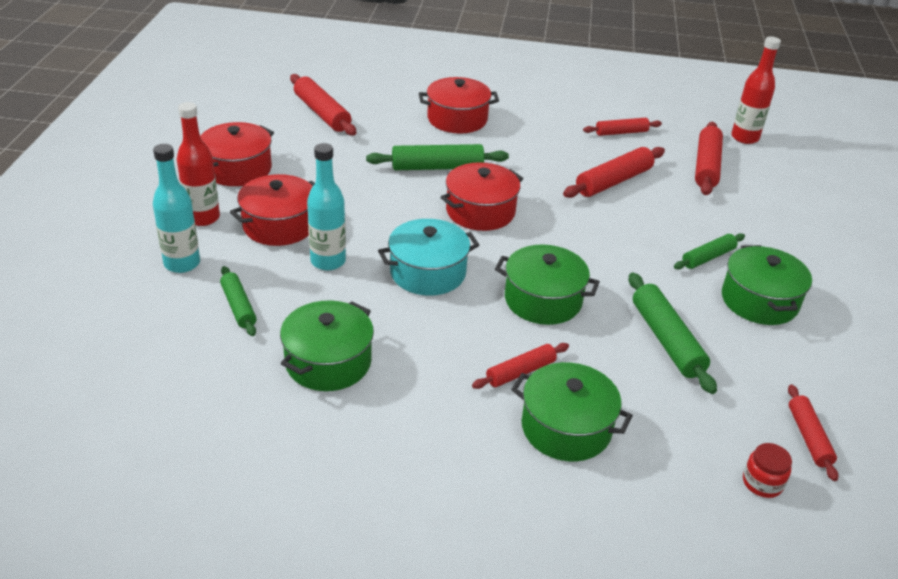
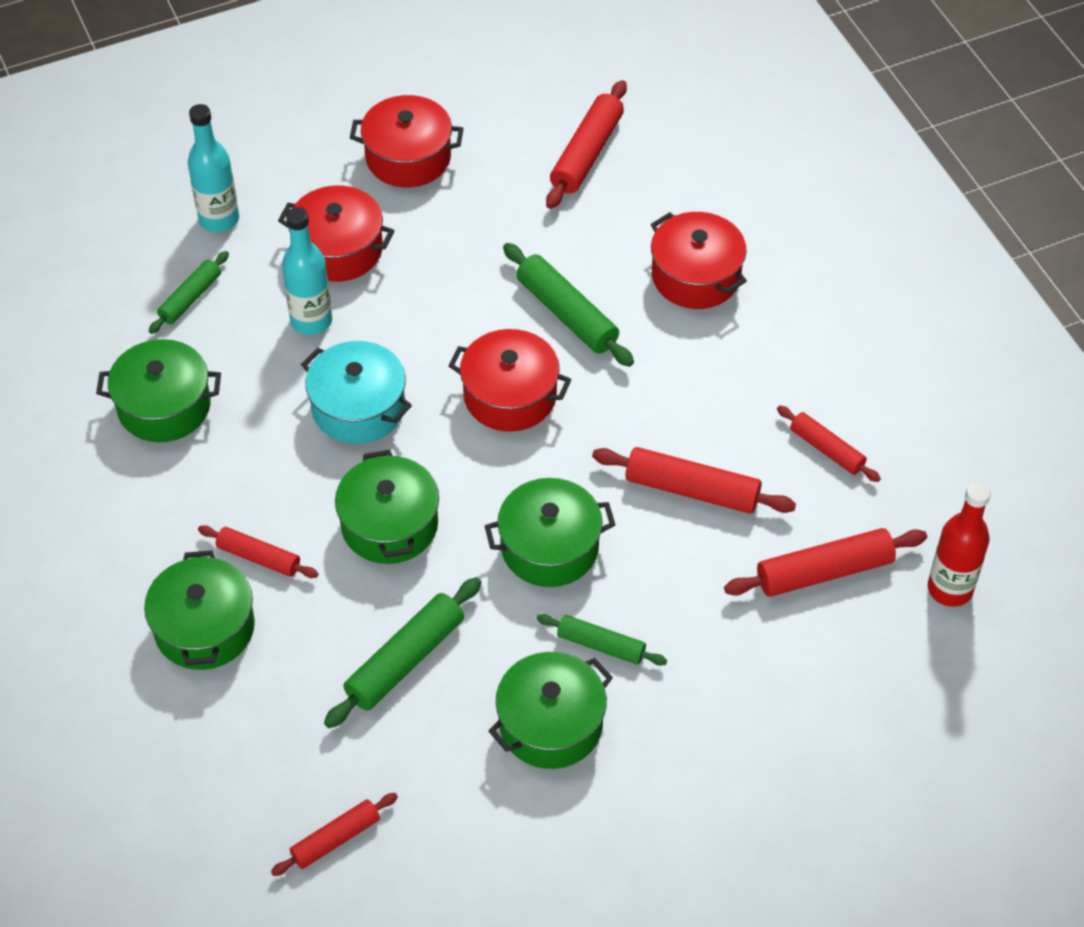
camera: 60 degrees right, 15 degrees up
(203, 218) = (301, 187): red bottle -> none
(616, 245) = (549, 547): none -> green pot
(762, 483) = (238, 816): red jar -> none

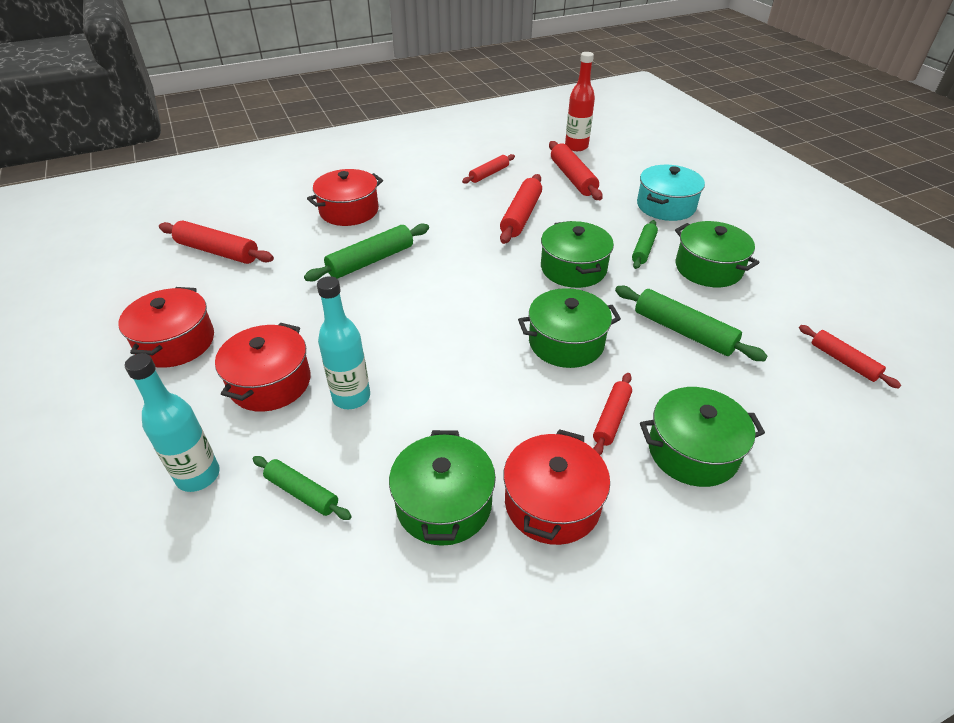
camera: 90 degrees left, 10 degrees down
(358, 408) = (451, 363): turquoise pot -> turquoise pot (666, 206)
(510, 396) = (443, 286): red pot -> red pot (552, 503)

